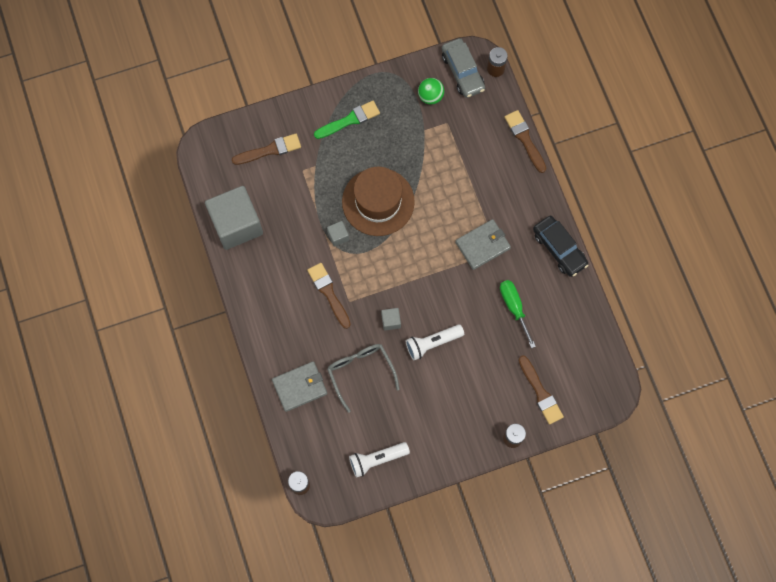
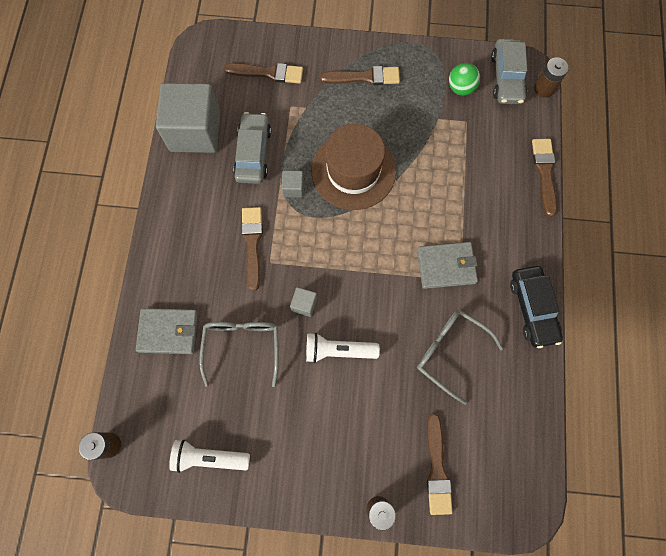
camera: 25 degrees right, 0 degrees up
(292, 222) = (253, 153): none -> grey car
(349, 120) = (364, 77): green brush -> brown brush
(514, 307) = (450, 352): green screwdriver -> grey glasses

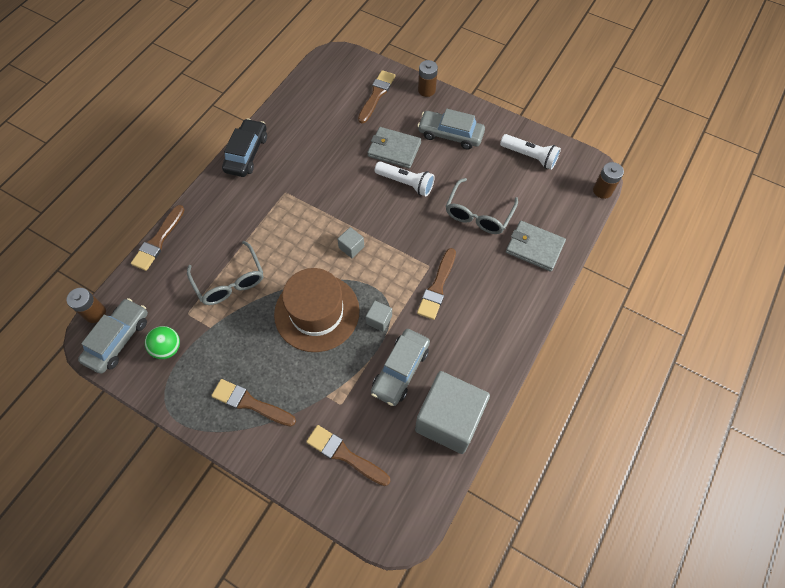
camera: 155 degrees left, 10 degrees down
(304, 304) = (416, 223): grey cube -> grey cube (351, 247)
(317, 446) = (450, 134): none -> grey car
(446, 266) = (289, 205): grey wallet -> grey wallet (394, 149)
(450, 352) = (324, 151): grey glasses -> grey glasses (230, 281)

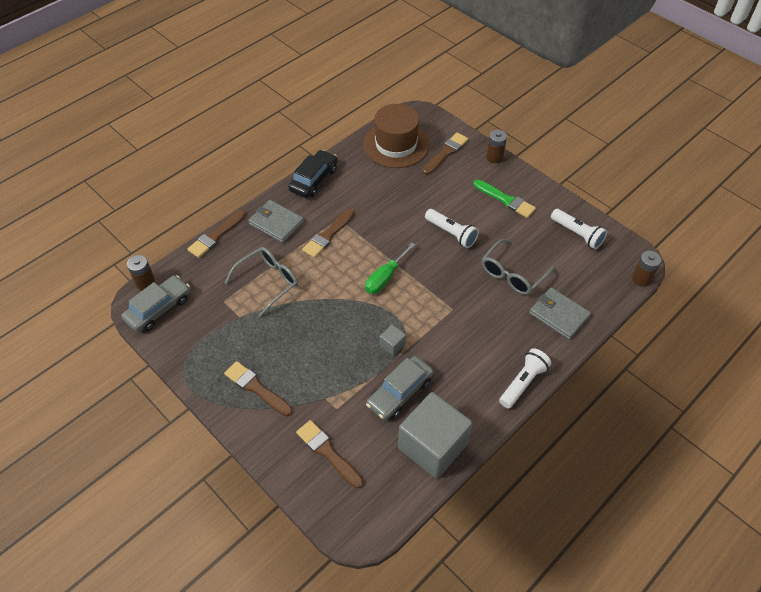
camera: 15 degrees right, 10 degrees down
(168, 348) = (198, 325): green ball -> none
(230, 281) = (268, 282): grey glasses -> grey glasses turned 120 degrees counterclockwise
(317, 312) = (337, 326): brown hat -> brown hat (396, 144)
(351, 247) = (385, 277): grey cube -> green screwdriver
(394, 149) = (449, 202): grey wallet -> grey wallet (276, 223)
(437, 287) = (455, 329): brown brush -> brown brush (328, 235)
(450, 134) = (506, 200): grey car -> green brush
(519, 328) = (523, 383): none -> white flashlight

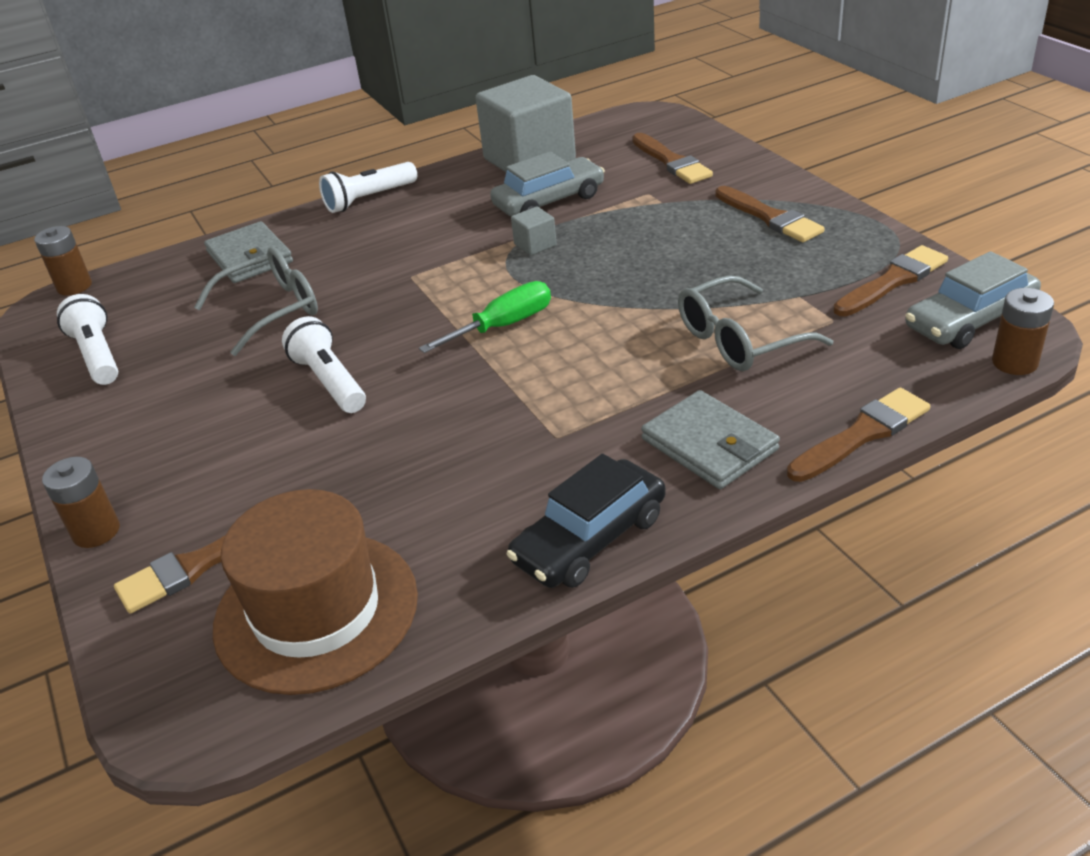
camera: 160 degrees left, 15 degrees down
(328, 235) = (592, 406): brown brush -> brown brush (893, 281)
(506, 200) = (166, 430): green brush -> none

